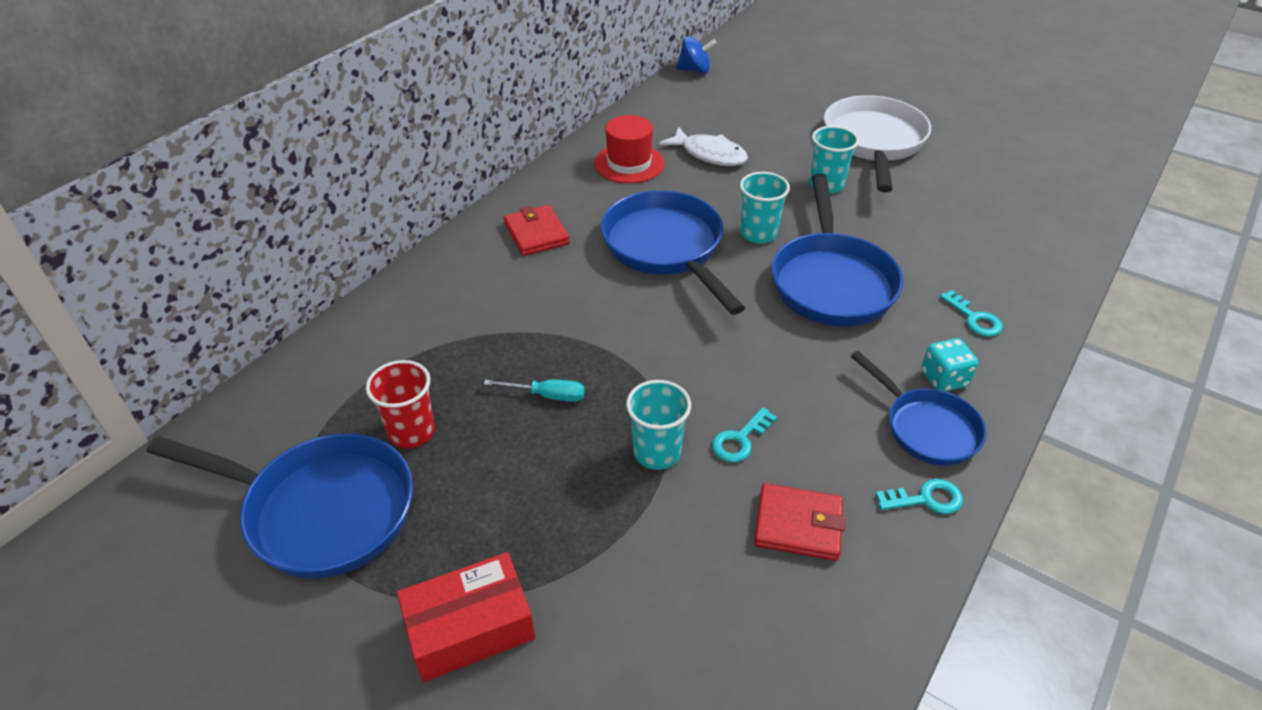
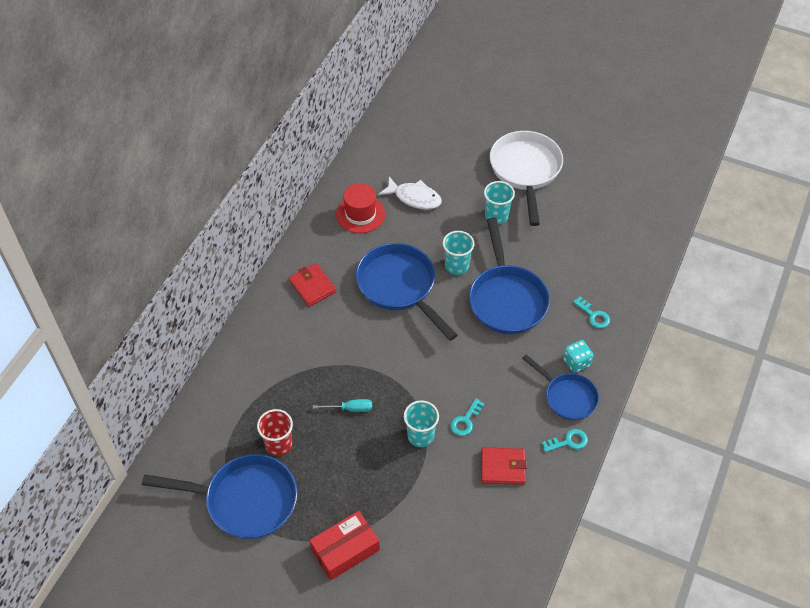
camera: 10 degrees left, 10 degrees up
(694, 70) = (390, 111): blue spinning top -> none

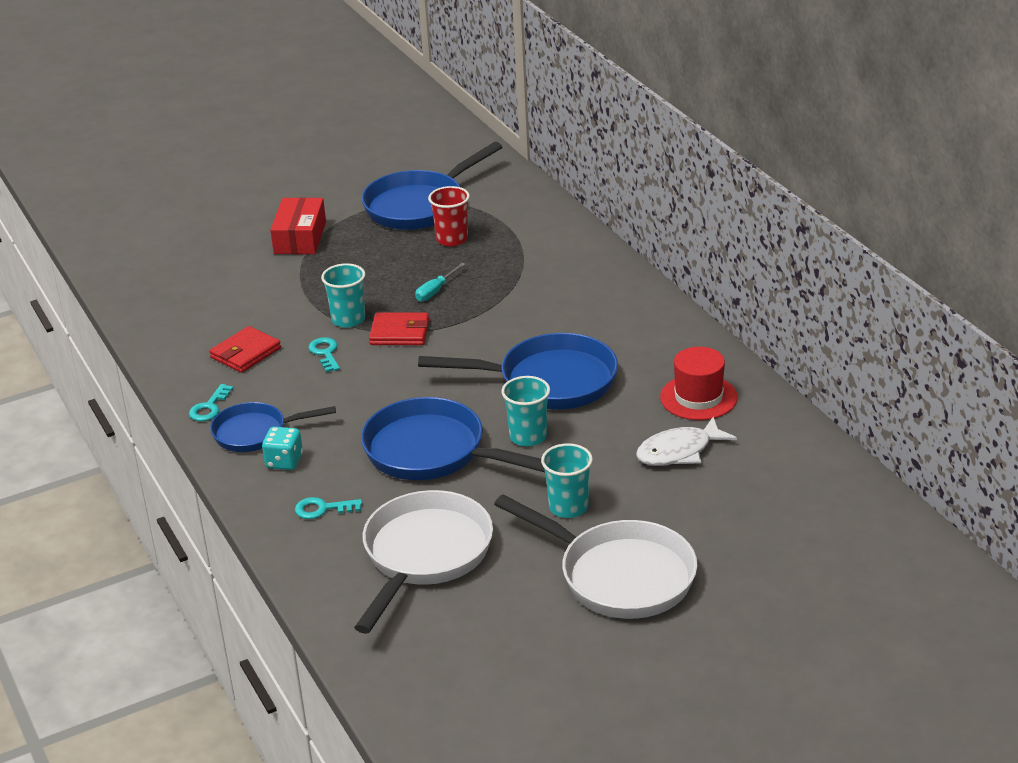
camera: 130 degrees right, 20 degrees down
(312, 286) = (623, 323): red wallet -> red wallet (399, 333)
(583, 249) = (424, 555): none -> white pan

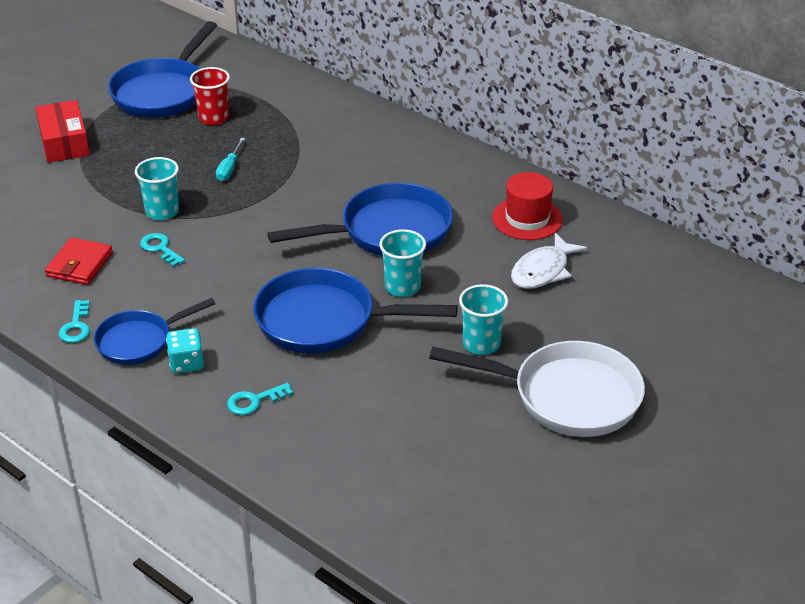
camera: 25 degrees left, 5 degrees up
(399, 333) = (220, 214): red wallet -> none
(424, 555) = (381, 422): white pan -> none

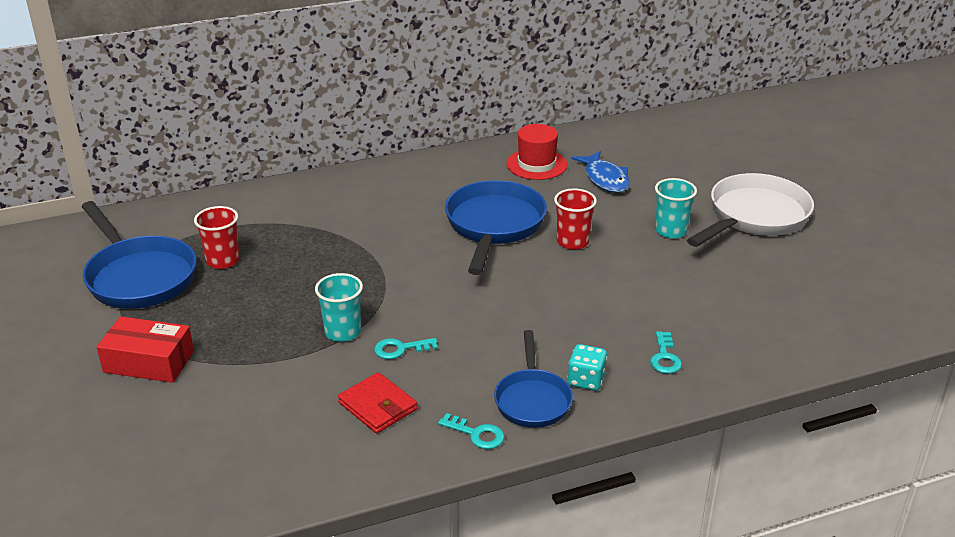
camera: 60 degrees left, 5 degrees down
(229, 169) = (316, 275): turquoise screwdriver -> none
(324, 321) = (586, 291): blue pan -> none
(402, 287) = (572, 242): turquoise cup -> red cup
(543, 271) = (605, 179): white fish -> blue fish

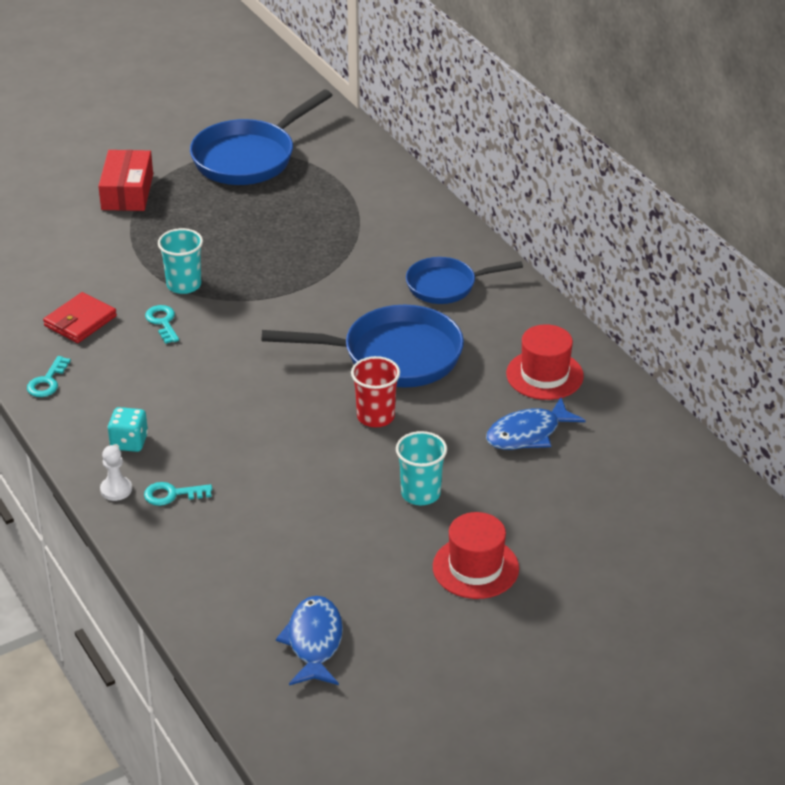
camera: 80 degrees right, 5 degrees up
(223, 260) = (285, 196): red cup -> none
(532, 400) = (97, 410): blue pan -> blue pan (446, 286)
(655, 392) = (116, 489): none -> white pawn
(754, 217) = (475, 568): white pan -> red hat
(844, 295) = (314, 642): none -> blue fish

